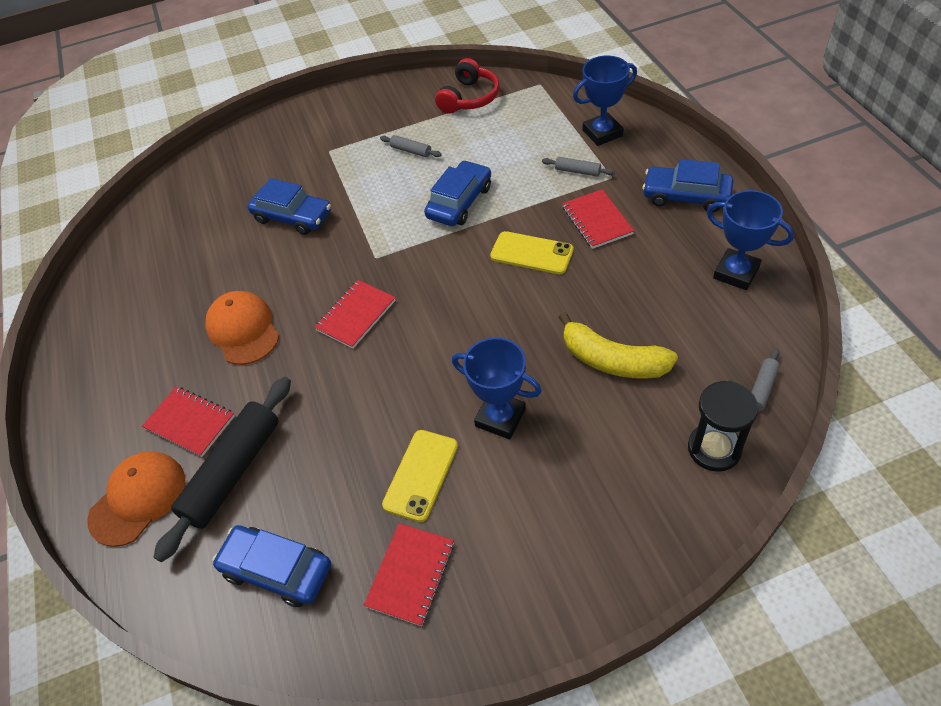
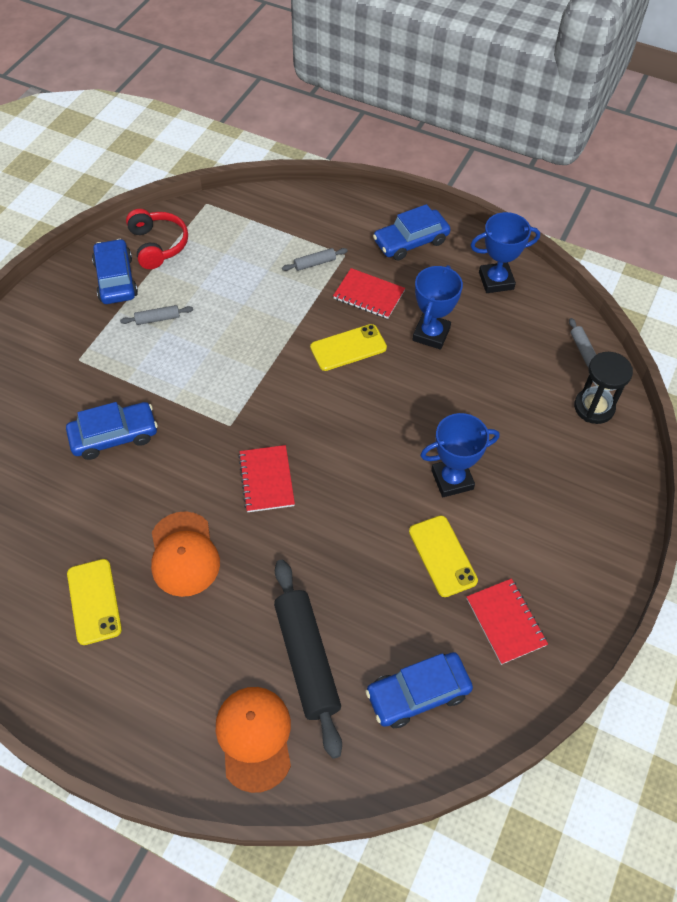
camera: 50 degrees left, 5 degrees up
(158, 321) = (94, 601): none -> yellow phone
(190, 422) = (227, 653): red notebook -> none
(243, 330) = (184, 554): orange cap -> orange cap turned 120 degrees counterclockwise
(459, 202) = (249, 339): blue car -> blue car (116, 279)
(602, 133) = (301, 222): blue trophy -> blue trophy (431, 334)
(612, 360) = (481, 391): yellow banana -> none

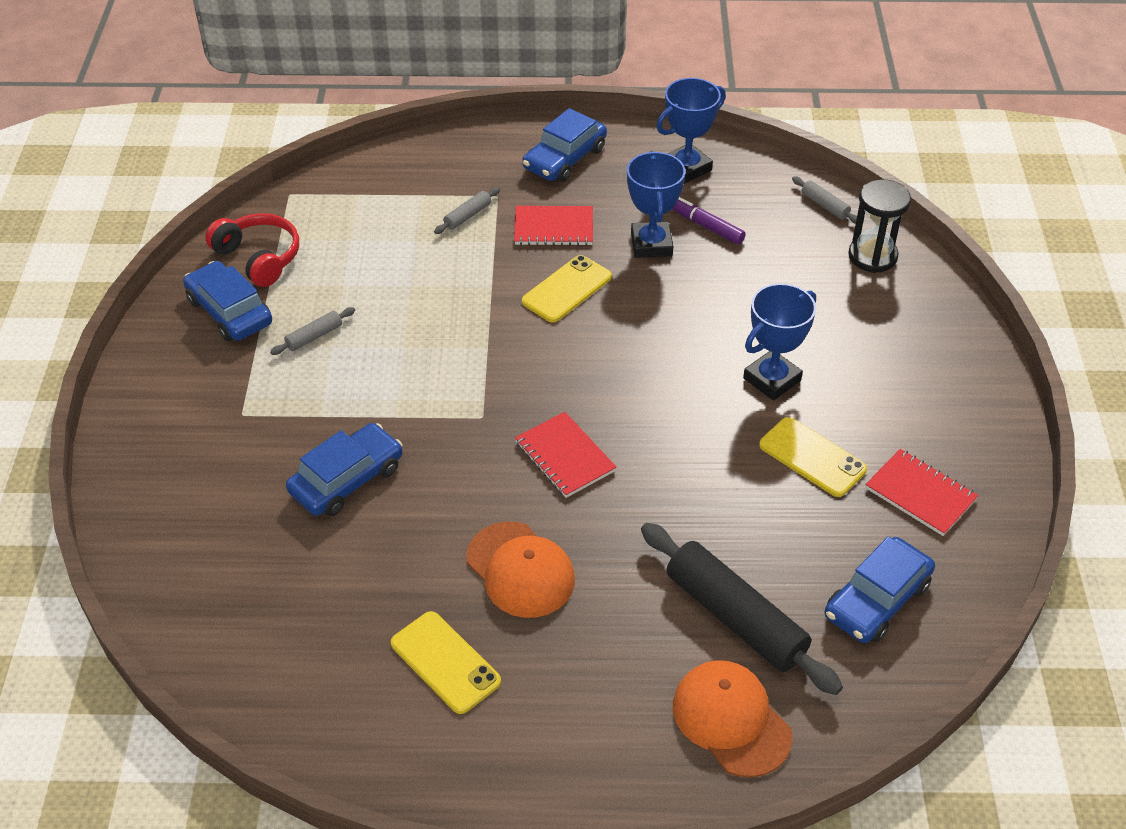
camera: 25 degrees left, 10 degrees down
(481, 334) = (706, 226): none -> purple marker

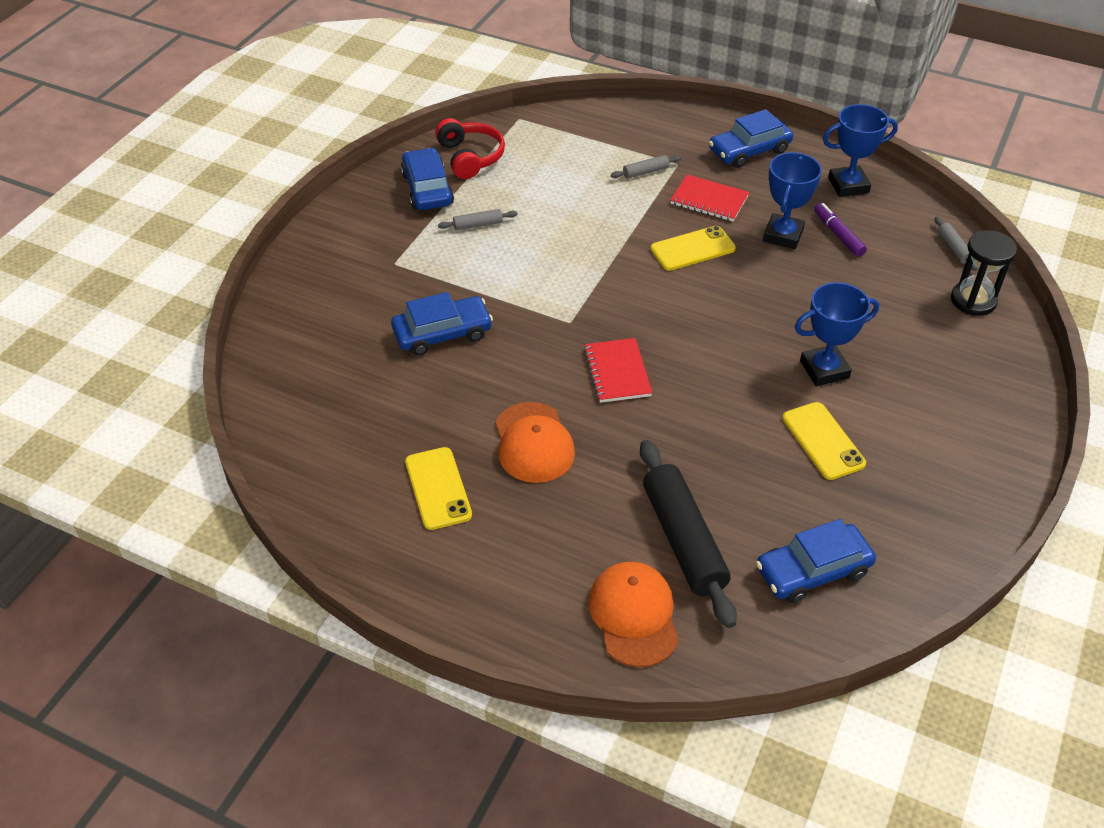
camera: 25 degrees right, 0 degrees up
(920, 494) = (902, 502): red notebook -> none

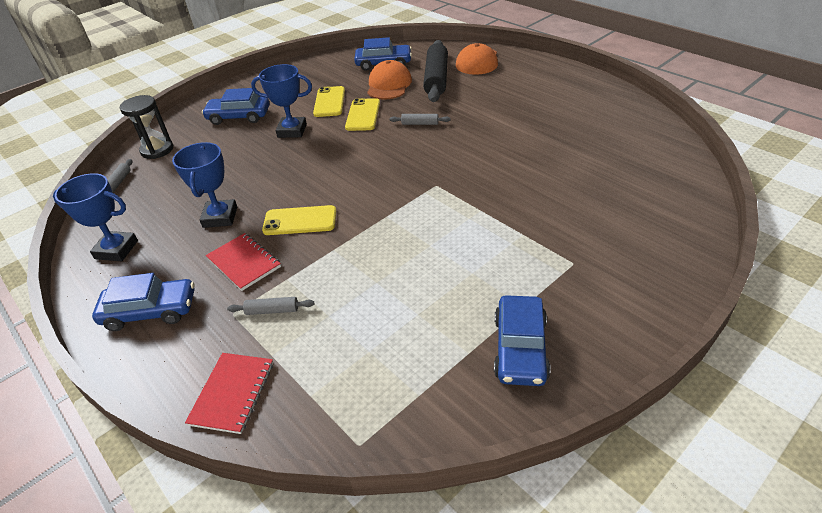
camera: 155 degrees left, 5 degrees down
(438, 488) = (564, 113): yellow phone -> yellow phone (363, 115)
(442, 333) = (540, 194): blue car -> blue car (239, 116)
(470, 157) = (453, 386): red headphones -> none
(478, 225) = (477, 287): grey rolling pin -> grey rolling pin (420, 123)
(533, 443) = (497, 124): orange cap -> orange cap (389, 85)
(617, 372) = (422, 150): red notebook -> red notebook (232, 393)
(783, 235) = (220, 217): blue trophy -> blue trophy turned 45 degrees counterclockwise
(838, 235) = (180, 209): purple marker -> none

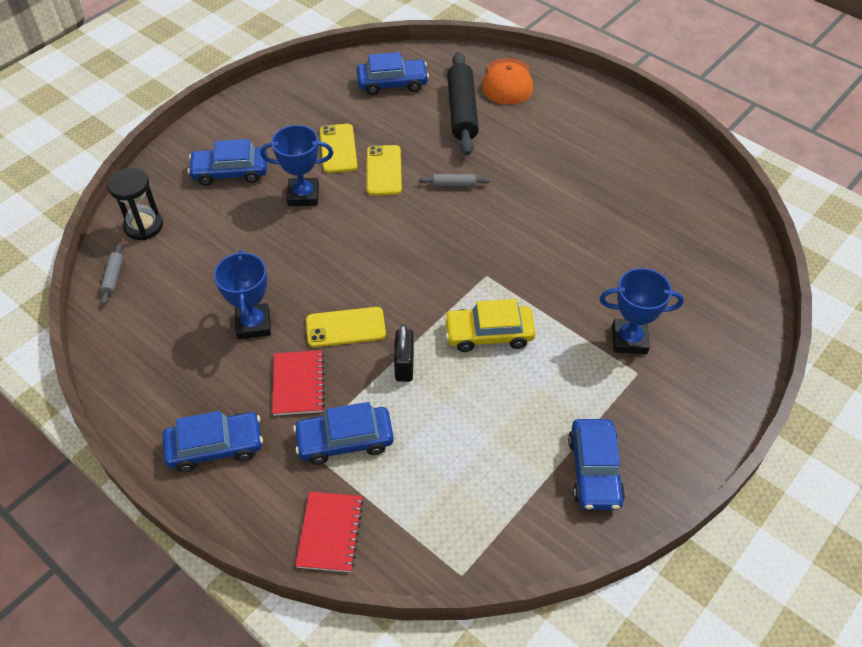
camera: 10 degrees left, 10 degrees up
(116, 250) = (148, 371): blue trophy -> blue trophy (629, 340)
(244, 263) = (298, 384): red notebook -> red notebook turned 45 degrees clockwise
(272, 310) = (345, 440): grey rolling pin -> blue car
(345, 251) = (404, 365): none -> black padlock
(389, 85) = (406, 121): orange cap -> none
(430, 228) = (489, 334): none -> yellow car

